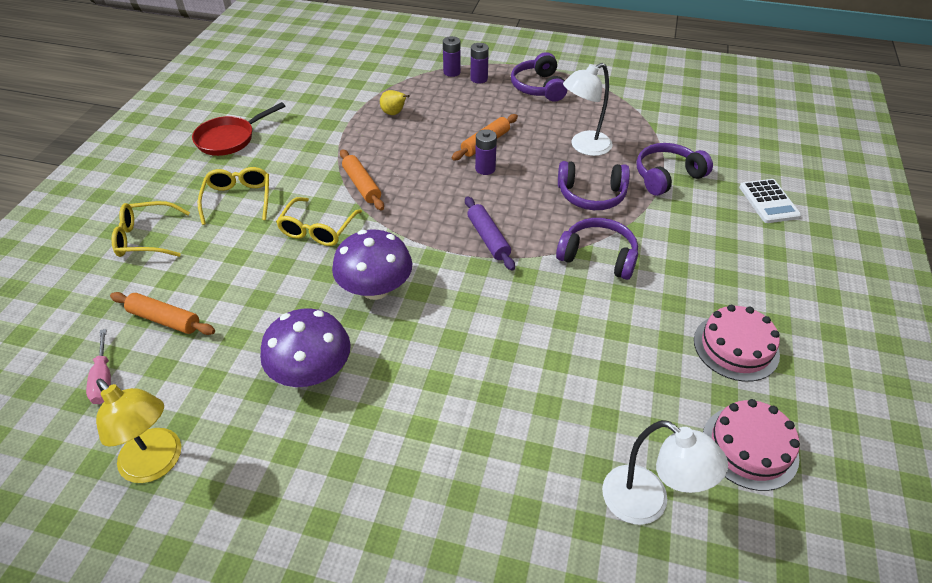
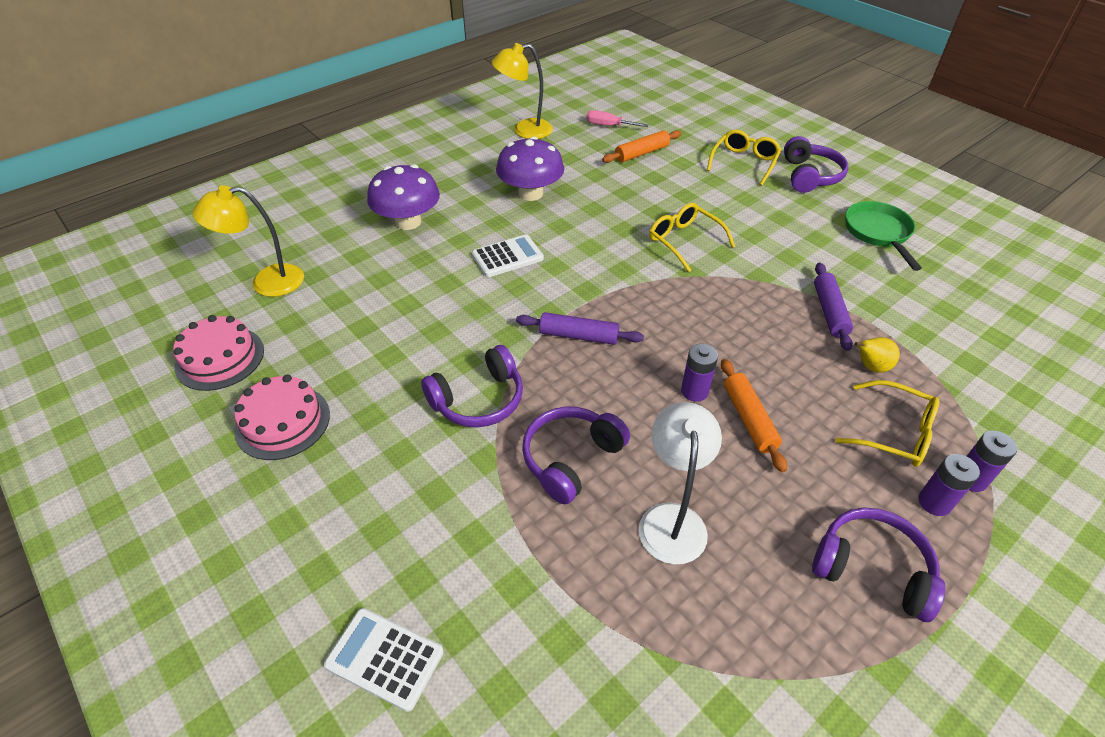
camera: 125 degrees right, 0 degrees up
(229, 139) = (878, 233): red pan -> green pan
(238, 199) = (765, 213): yellow glasses -> yellow glasses (894, 432)
(351, 139) = (829, 311): none -> purple rolling pin
(362, 185) = (733, 288): orange rolling pin -> none
(375, 289) = (580, 246): purple mushroom -> purple mushroom (408, 222)
(433, 329) = (507, 257): none -> white calculator
(647, 503) = (266, 282): white lamp -> yellow lamp
(667, 176) = (536, 571): purple headphones -> purple headphones (809, 176)

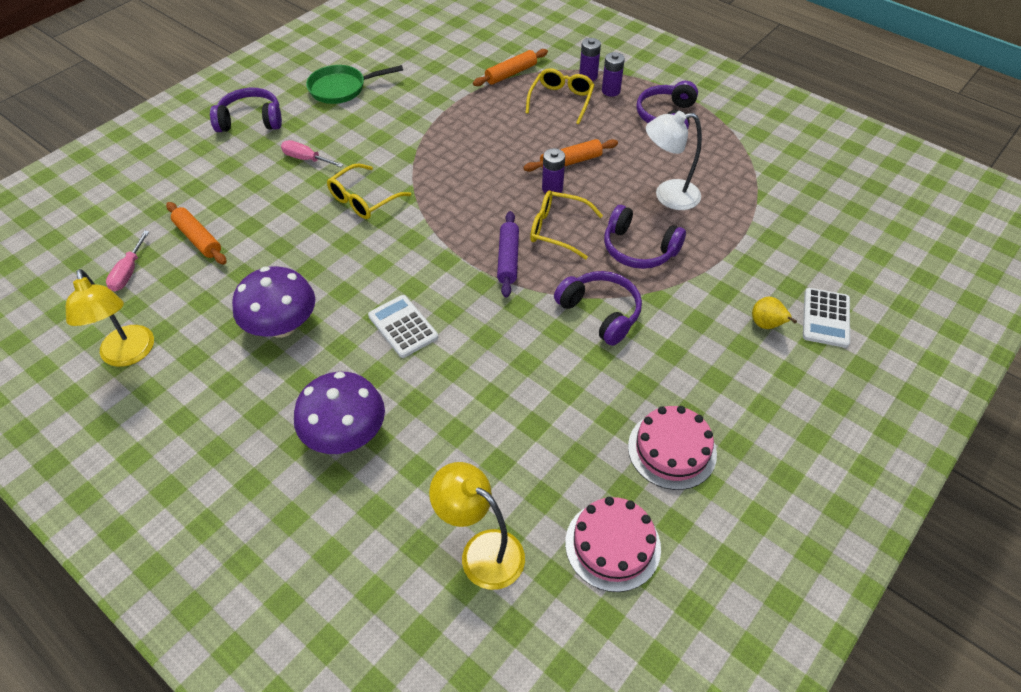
camera: 100 degrees left, 5 degrees up
(266, 282) = (481, 551): yellow lamp -> yellow lamp turned 150 degrees clockwise
(744, 162) = (224, 162): yellow glasses -> yellow glasses (557, 229)
(749, 208) = (306, 159): none -> pink screwdriver
(829, 311) = (447, 120): purple rolling pin -> none
(870, 367) = (503, 105): yellow pear -> yellow pear (766, 325)
(951, 384) = (511, 74): none -> orange rolling pin

